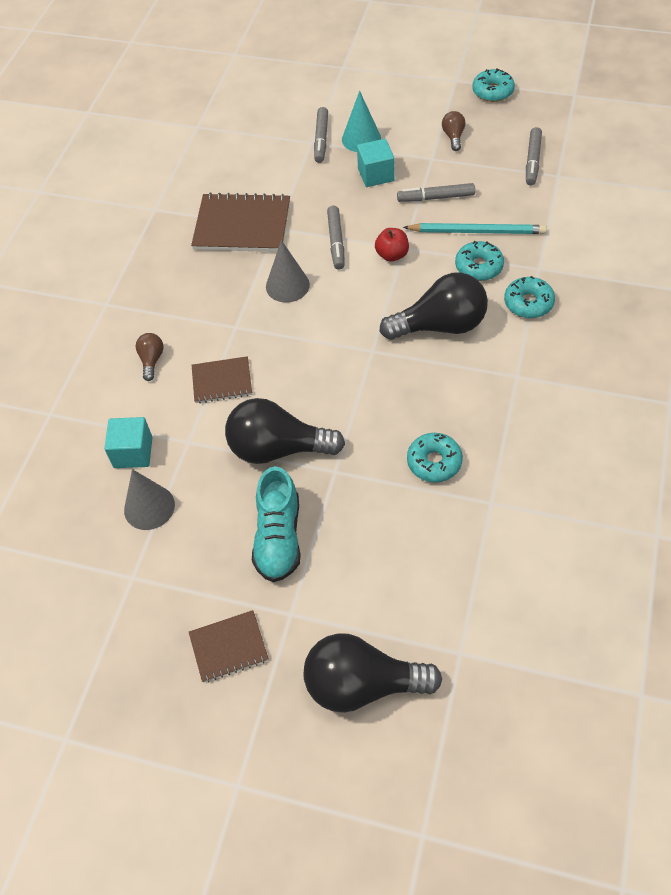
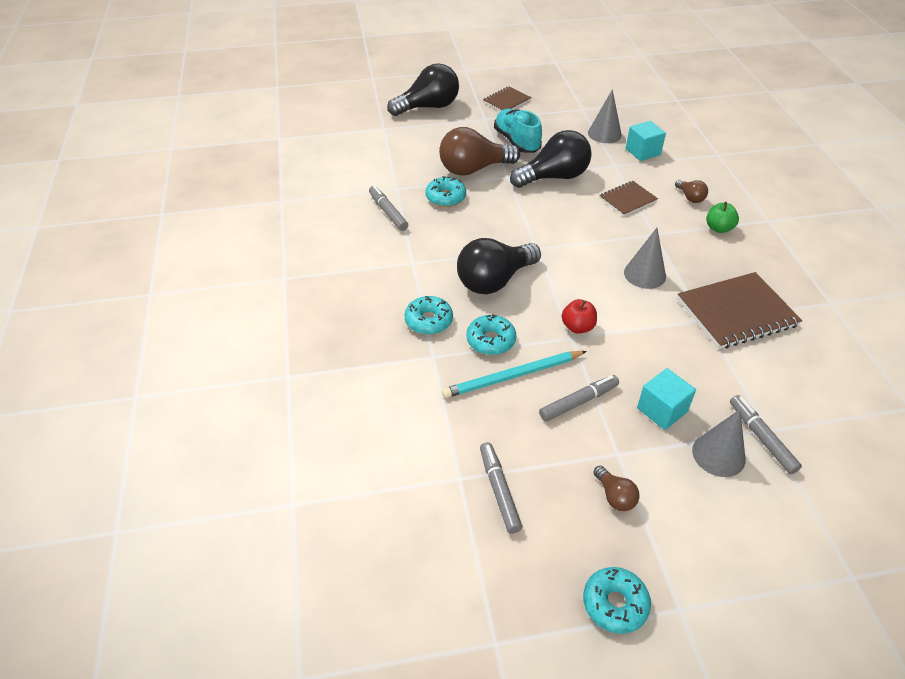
camera: 150 degrees right, 10 degrees down
(165, 311) = (718, 228): none -> green apple
(336, 241) = (638, 324): grey marker -> grey marker (388, 212)
(361, 139) = (718, 454): turquoise cone -> grey cone
(371, 502) = (473, 169): none -> brown light bulb

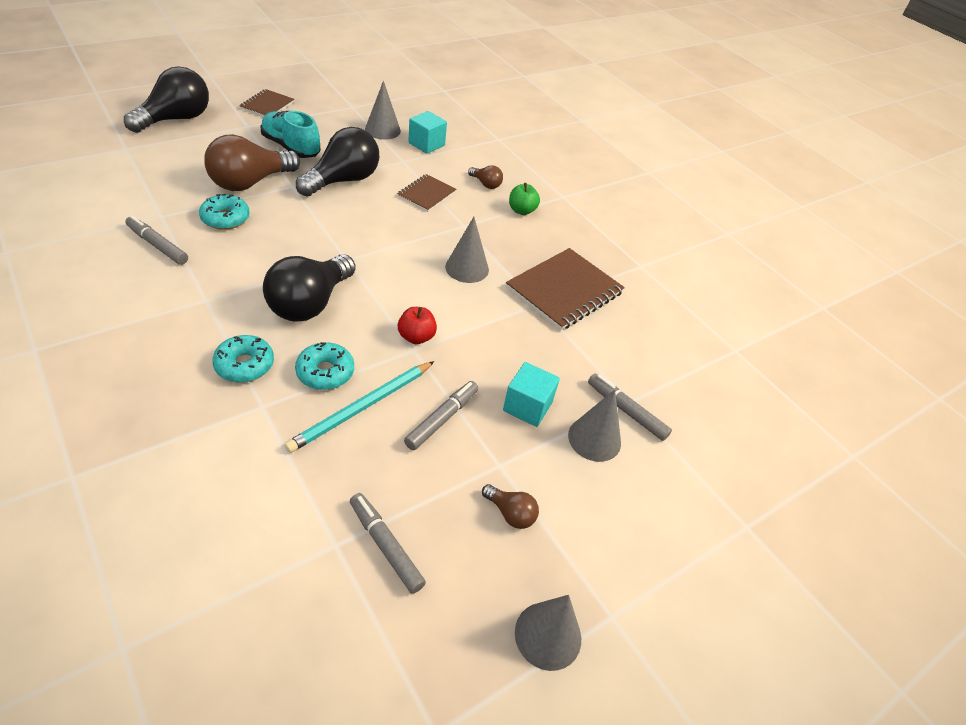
camera: 30 degrees left, 0 degrees up
(615, 604) = (548, 635): turquoise donut -> grey cone

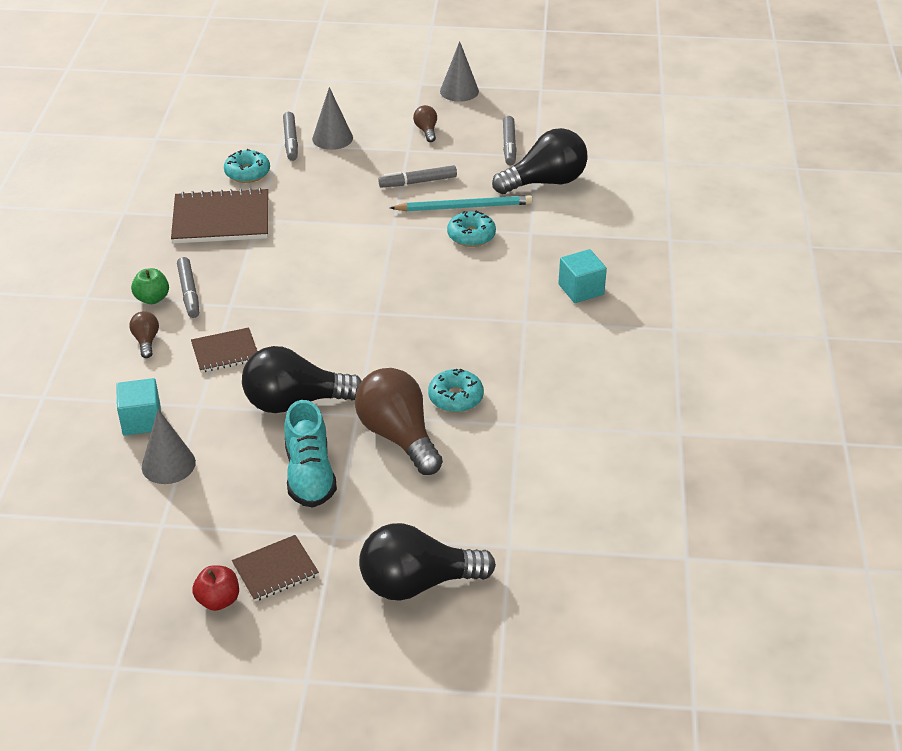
camera: 135 degrees left, 5 degrees down
(158, 245) = (538, 389): grey marker -> grey marker (189, 292)
(244, 365) = (525, 261): turquoise donut -> turquoise donut (247, 173)
(250, 182) = (398, 436): brown light bulb -> brown light bulb turned 120 degrees counterclockwise
(310, 303) = (441, 286): black light bulb -> black light bulb (545, 182)
(416, 337) = (382, 232): red apple -> red apple (218, 600)
(467, 268) = (279, 266): grey cone -> none
(527, 406) = (353, 167): turquoise cube -> turquoise cube (581, 289)

